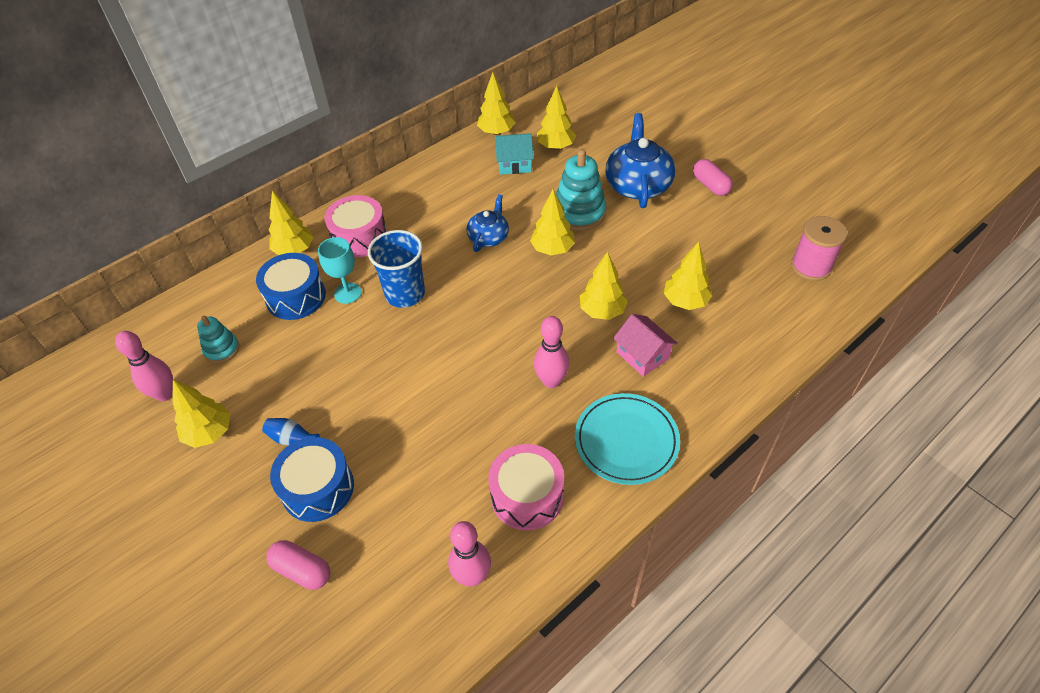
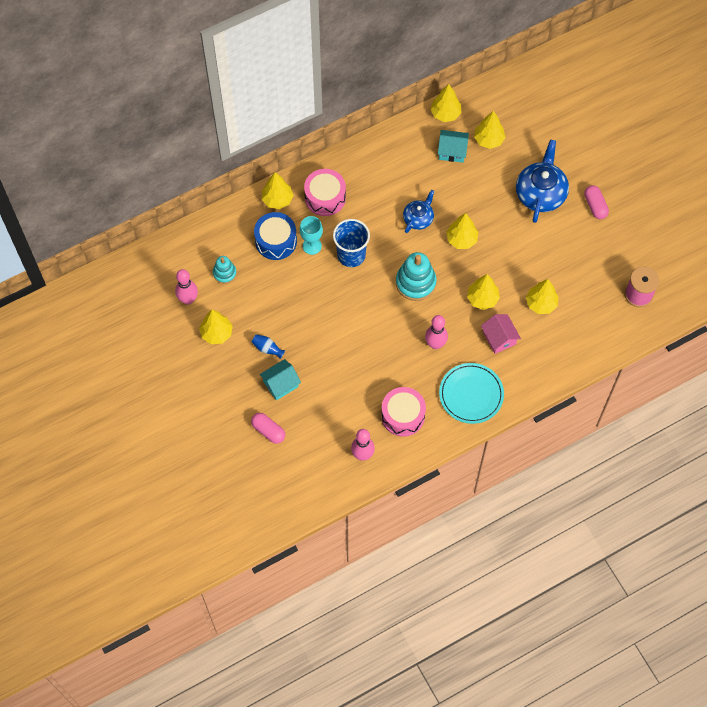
camera: 10 degrees right, 15 degrees up
(318, 488) = (280, 384): blue drum -> turquoise house
(579, 213) = (489, 210): turquoise stacking toy -> turquoise stacking toy (415, 283)

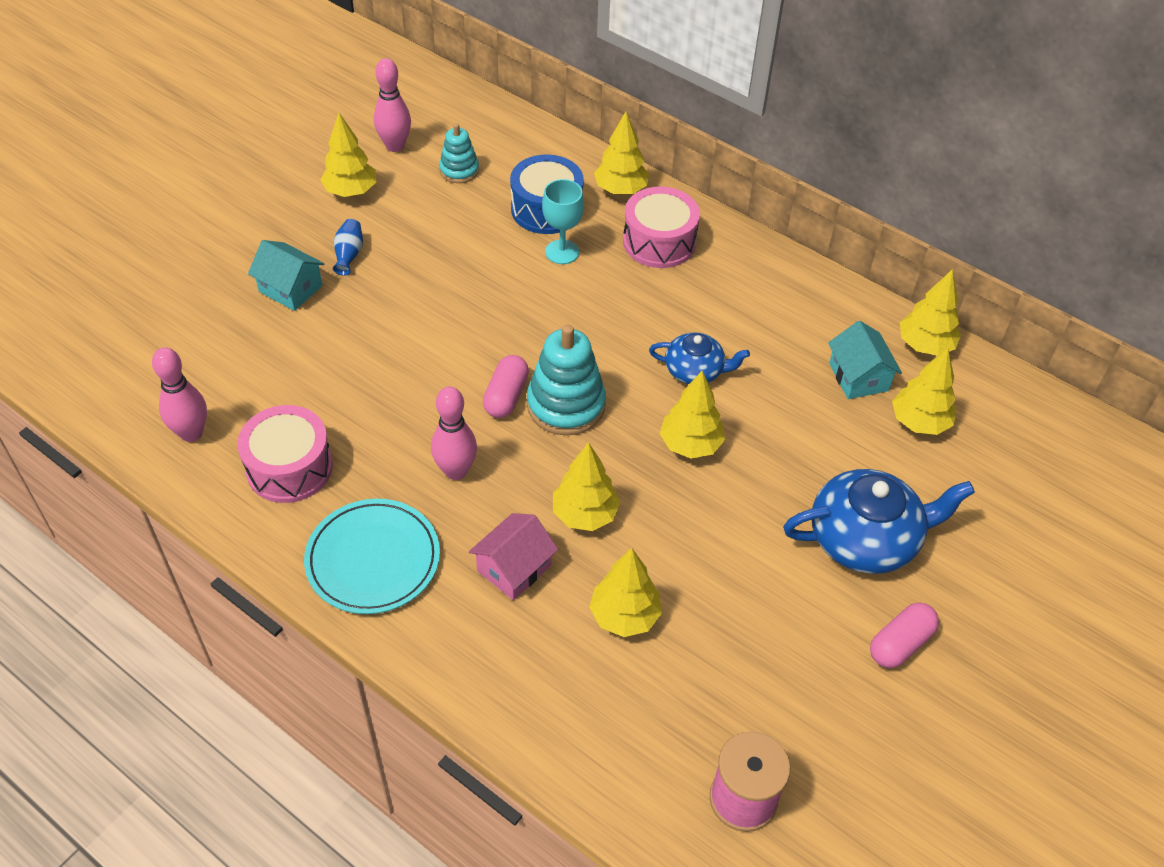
camera: 65 degrees right, 15 degrees down
(268, 431) = (199, 299): pink capsule -> pink capsule (506, 396)
(351, 255) = (572, 304): blue cup -> none

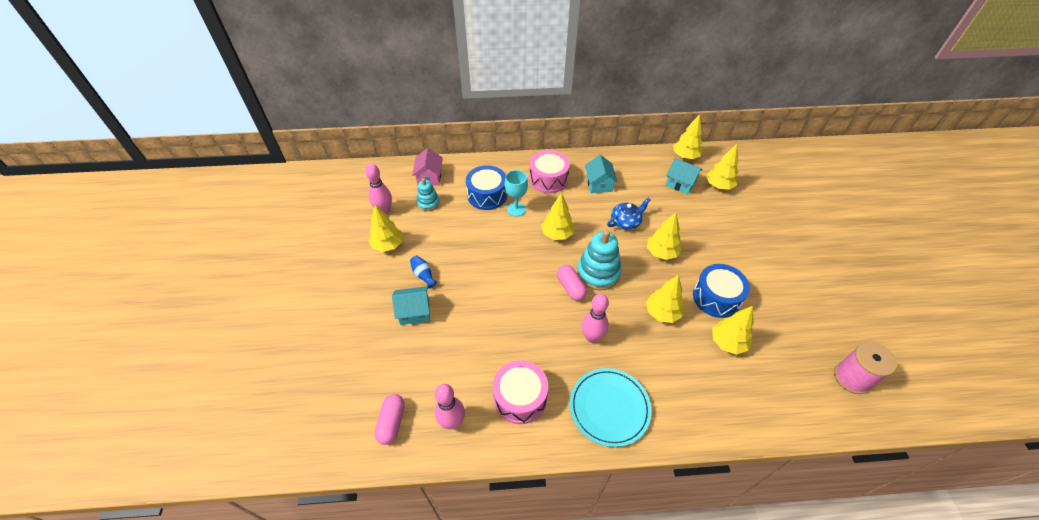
camera: 40 degrees left, 0 degrees up
(514, 568) = (666, 359): pink house -> pink house (429, 177)
(620, 189) = (507, 168): yellow tree -> yellow tree (557, 234)
(689, 555) = (716, 297): none -> blue drum
(726, 295) = (599, 184): none -> turquoise house
(865, 538) = (758, 242): blue teapot -> none
(900, 644) = (816, 272): pink capsule -> pink capsule (392, 422)

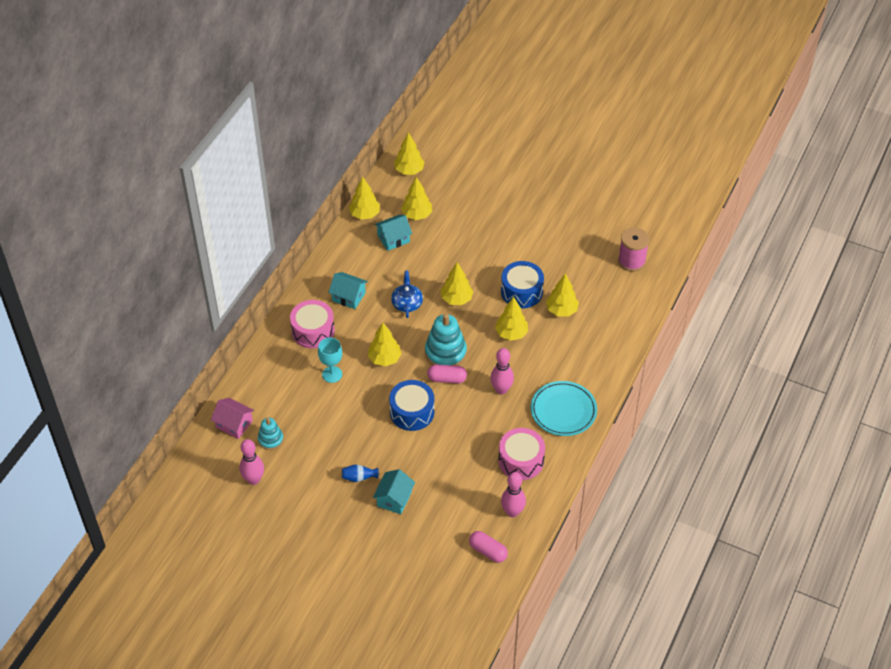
camera: 60 degrees left, 0 degrees up
(388, 245) = (302, 492): yellow tree -> yellow tree (409, 170)
(487, 195) = (297, 388): blue drum -> blue drum (412, 412)

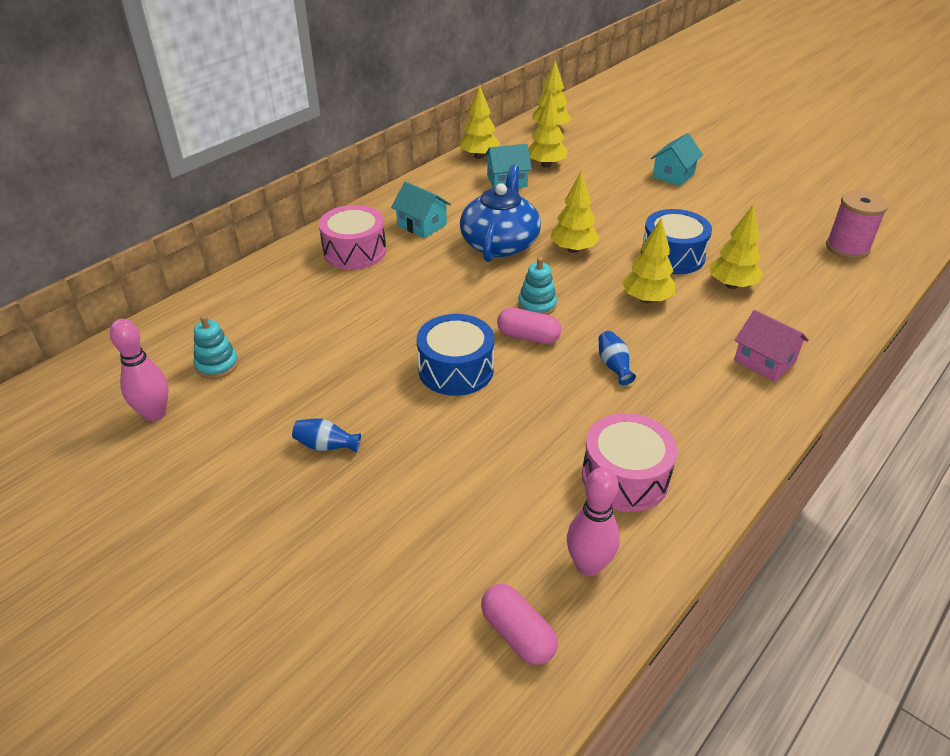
camera: 15 degrees right, 10 degrees down
(234, 424) = (177, 336): pink house -> pink house (764, 361)
(332, 374) = (355, 302): turquoise goblet -> none
(384, 359) = (441, 297): yellow tree -> none
(394, 499) = (371, 493): turquoise house -> turquoise house (673, 175)
(407, 303) = (500, 243): blue teapot -> blue teapot, size x1.71
(445, 352) = (537, 305): turquoise stacking toy -> turquoise stacking toy, size x0.58
(501, 389) = (613, 366): pink bowling pin -> blue vase
(563, 410) = (717, 414): turquoise plate -> none

